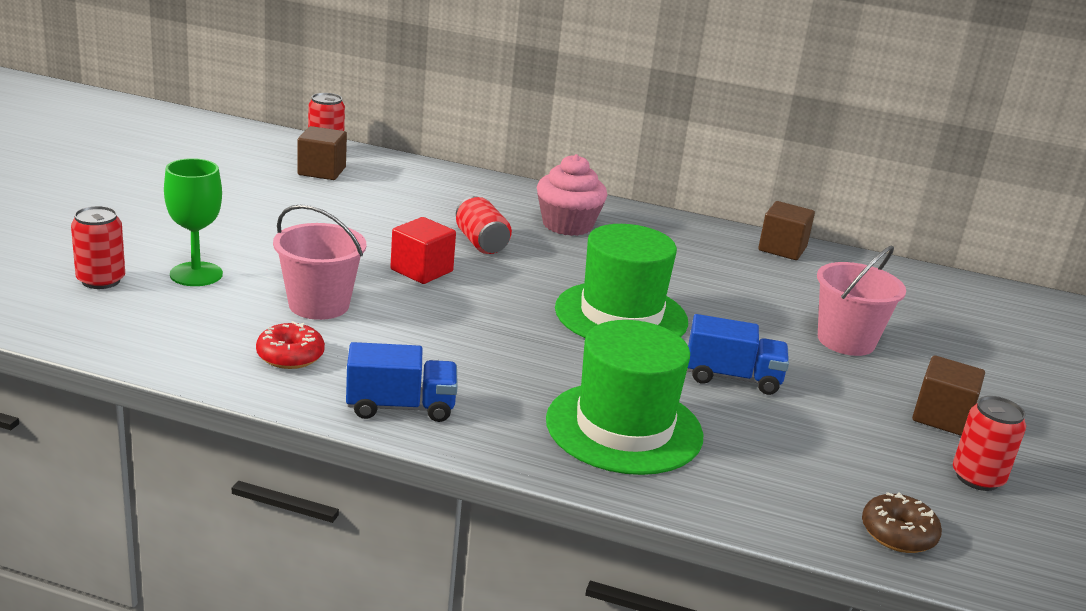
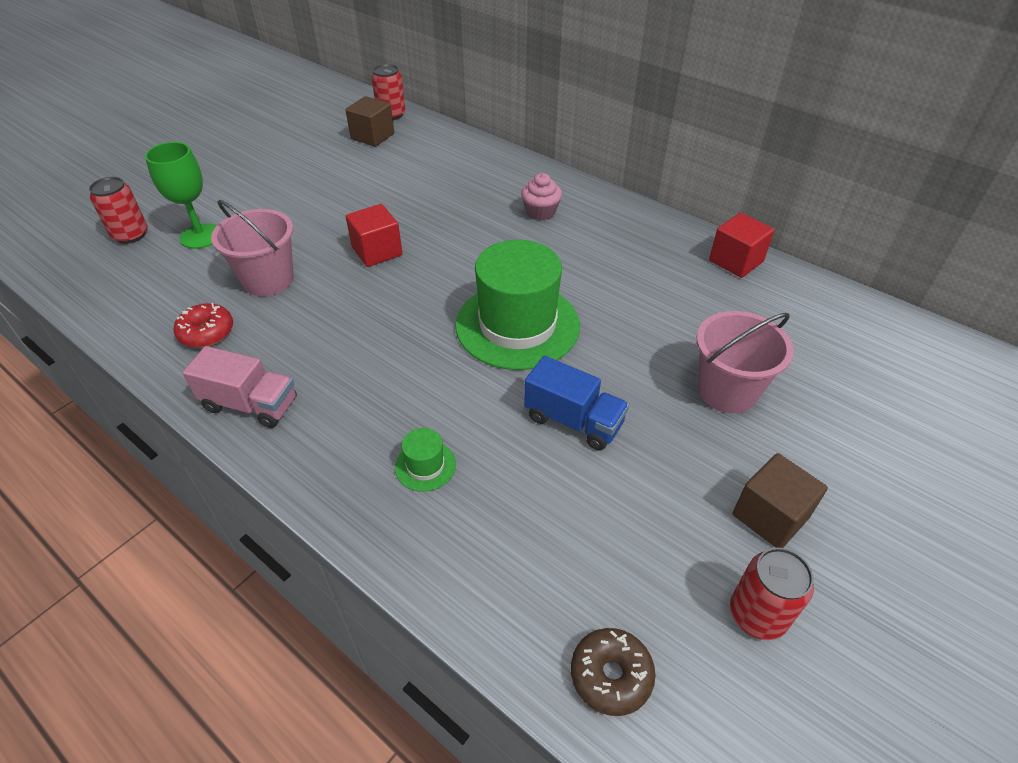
camera: 25 degrees right, 20 degrees up
(400, 407) = (251, 404): blue truck -> pink truck
(481, 243) = (449, 225): red can -> none
(567, 225) = (540, 212): pink cupcake -> pink cupcake, size x0.64
(624, 428) = (425, 466): green hat -> green hat, size x0.41
(782, 249) = (736, 261): brown cube -> red cube

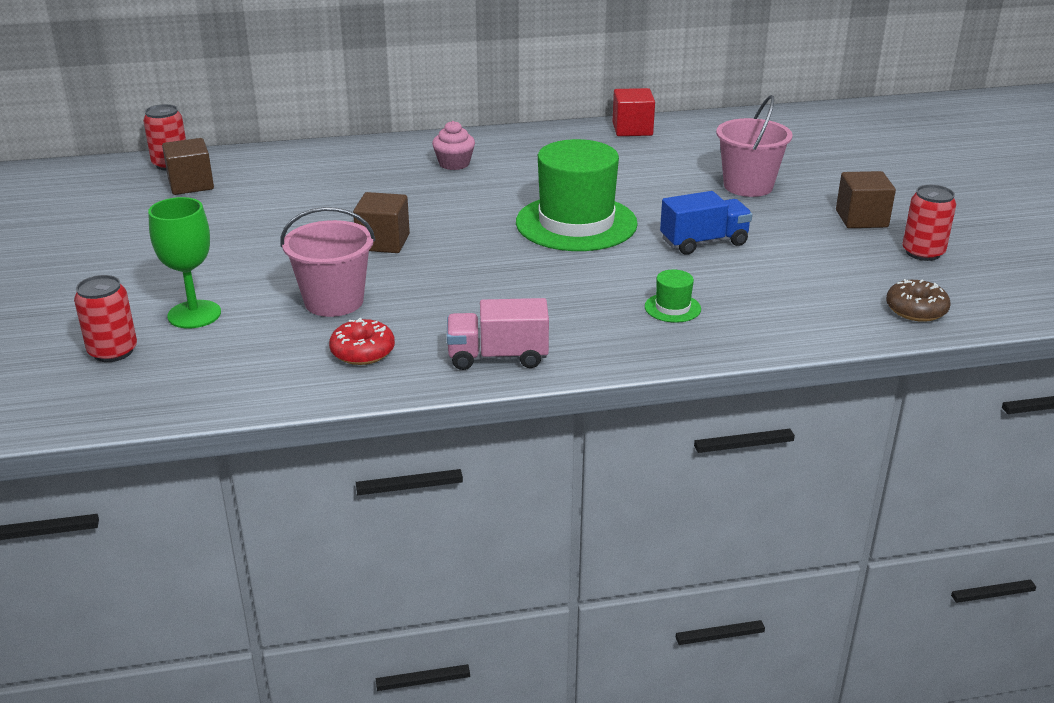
camera: 50 degrees left, 15 degrees down
(251, 404) = (498, 357): pink truck -> pink truck turned 150 degrees counterclockwise
(377, 251) = (383, 242): red cube -> brown cube

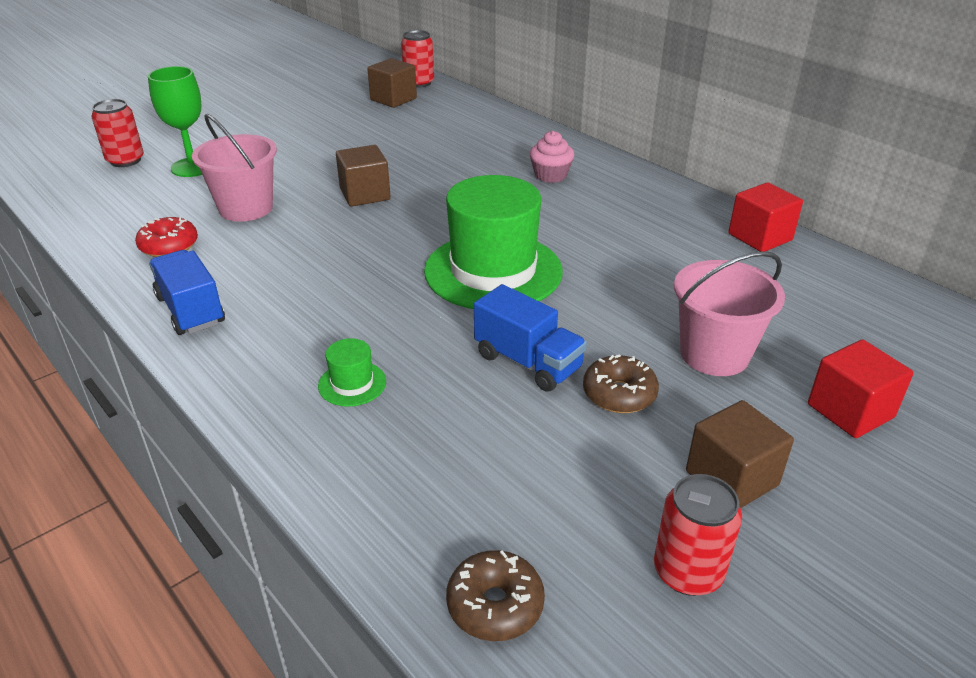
camera: 60 degrees right, 5 degrees up
(498, 357) = (190, 310): pink truck -> blue truck
(763, 225) = (619, 394): none -> brown donut
(830, 171) = (850, 411): none -> red cube

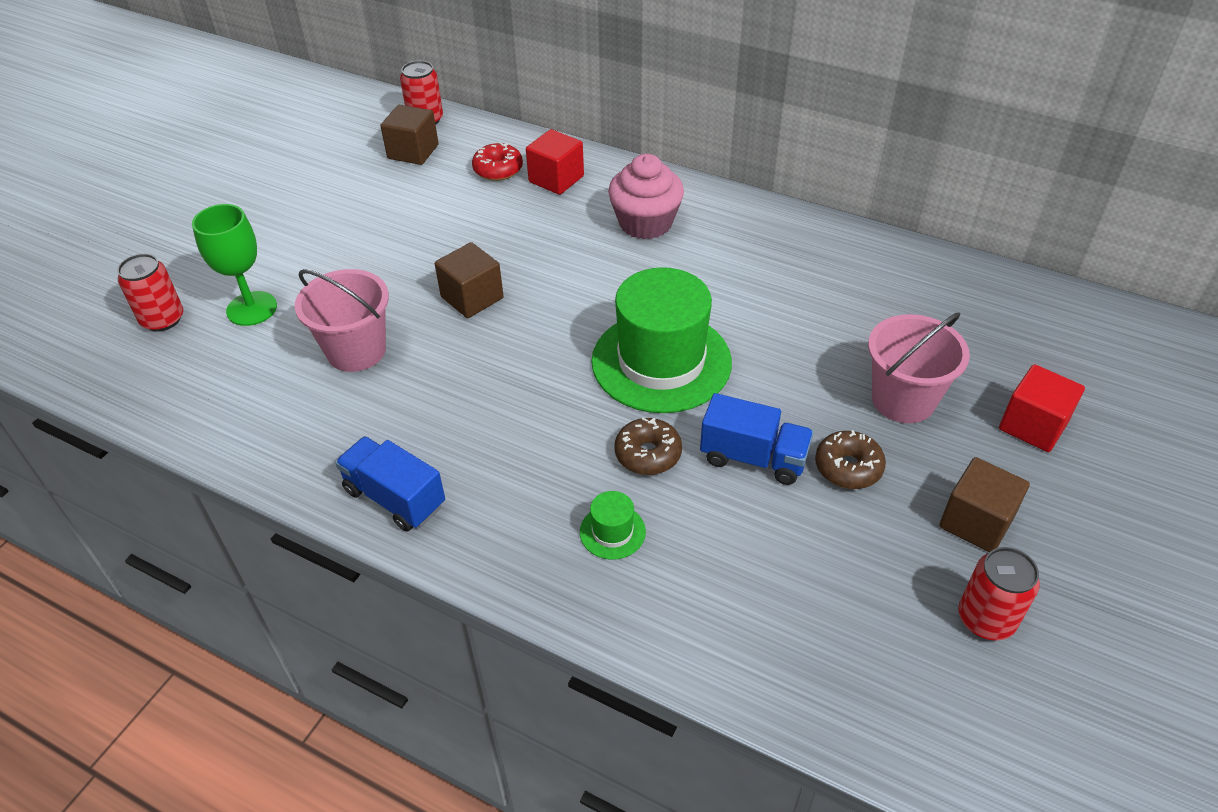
camera: 20 degrees left, 10 degrees up
(169, 246) = (309, 424): red donut -> red donut (498, 169)
(495, 605) = (862, 701): brown donut -> brown donut (648, 454)
(550, 175) = (645, 223): pink cupcake -> pink cupcake, size x1.57
(760, 237) = (877, 252): red cube -> red cube (556, 179)

